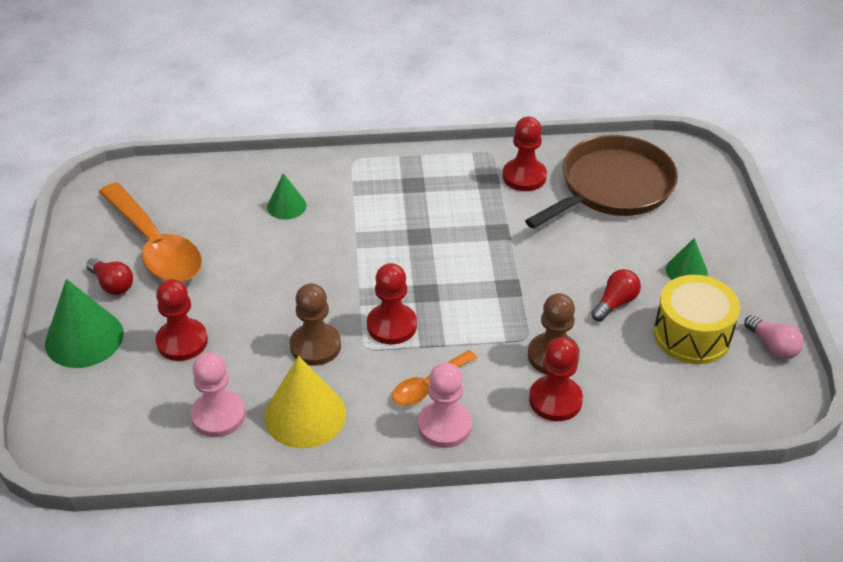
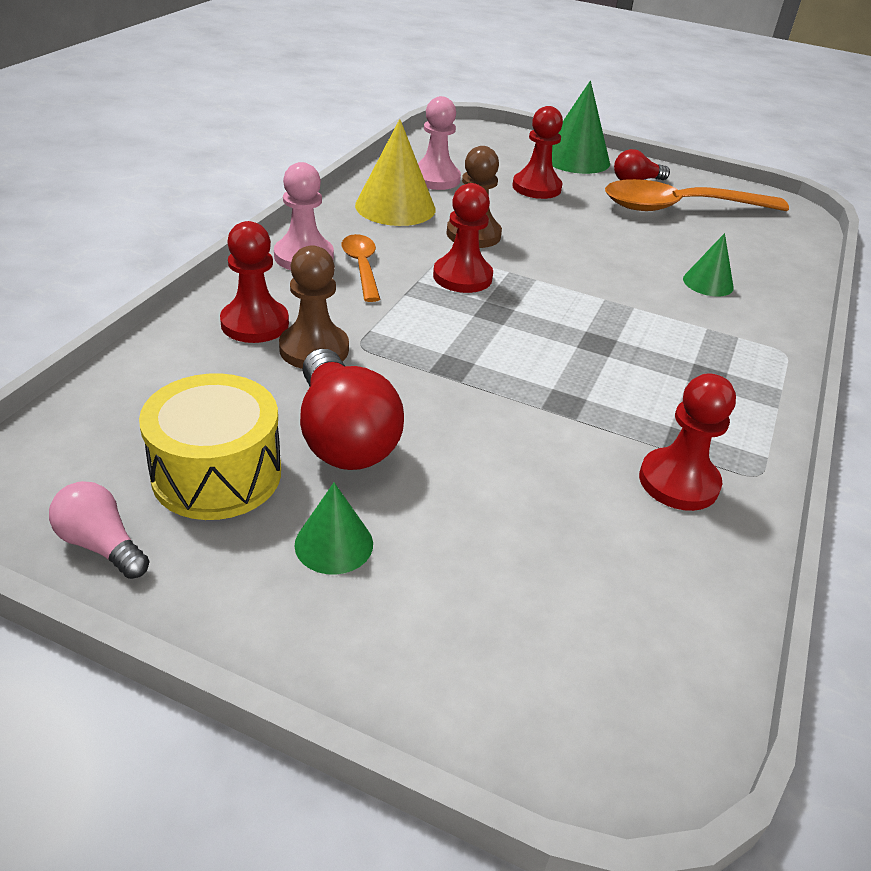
camera: 115 degrees right, 5 degrees down
(612, 187) = (597, 571): brown pan -> none
(615, 303) = (343, 436): red light bulb -> red light bulb, size x1.82
(773, 346) = (101, 545): pink light bulb -> pink light bulb turned 45 degrees clockwise

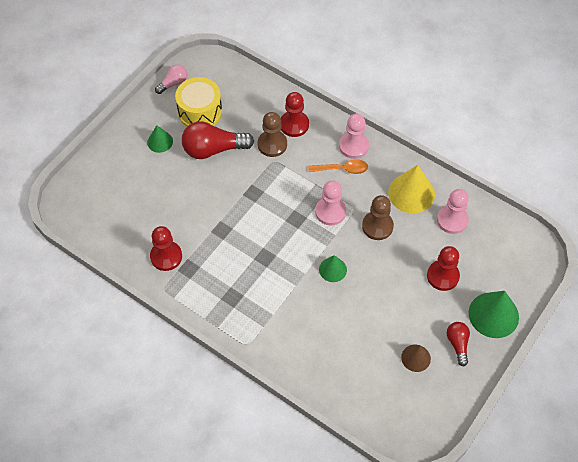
camera: 105 degrees right, 20 degrees up
(462, 277) = (330, 212): red pawn -> pink pawn
(680, 208) = (416, 358): orange spoon -> brown cone
(708, 283) = (318, 334): green cone -> green cone (332, 269)

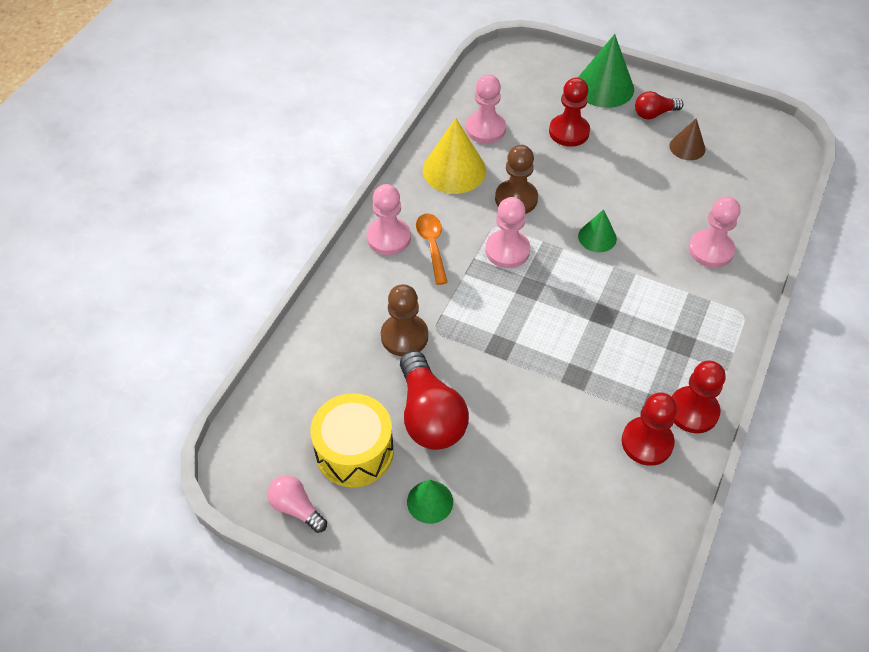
camera: 100 degrees left, 5 degrees down
(294, 125) = (361, 313): red pawn -> red pawn (693, 411)
(307, 341) = (710, 250): none -> pink pawn

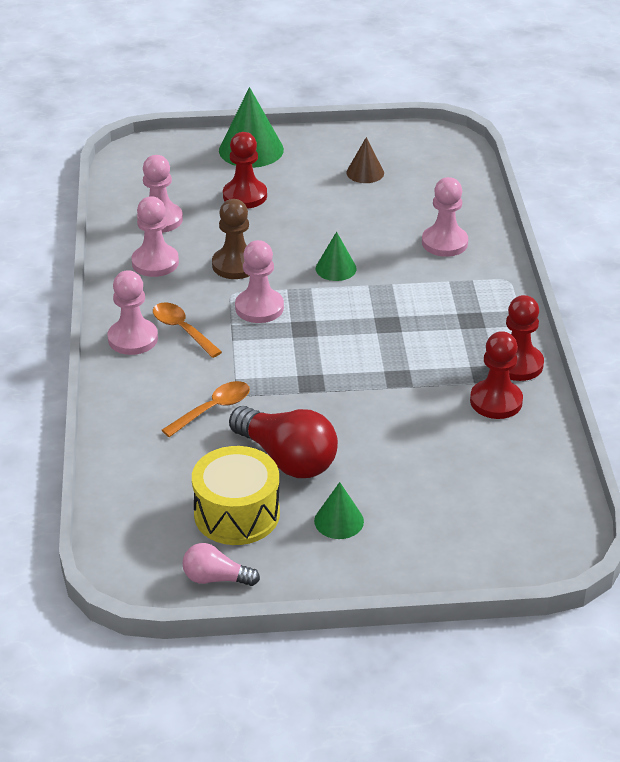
camera: 30 degrees left, 15 degrees down
(404, 336) = (213, 409): brown pawn -> orange spoon
(454, 170) = (155, 262): yellow cone -> pink pawn
(654, 114) = (314, 156): red light bulb -> none

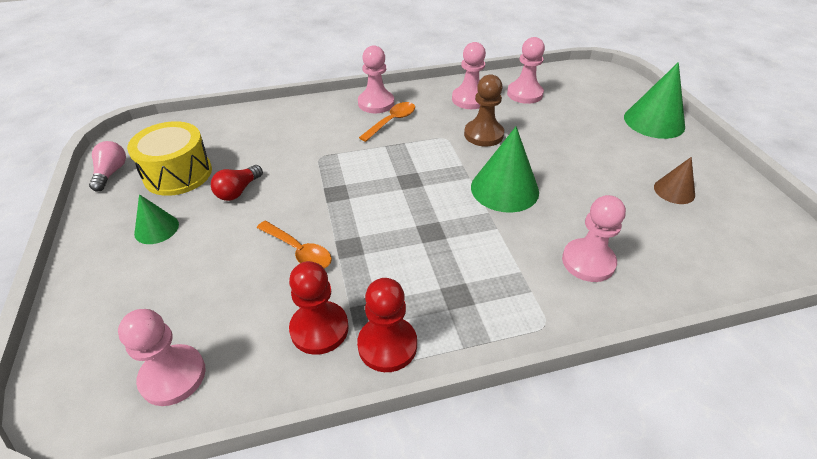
camera: 80 degrees right, 5 degrees up
(213, 409) = (299, 147): orange spoon -> orange spoon (299, 251)
(245, 196) = (583, 127): red pawn -> none
(259, 308) = (430, 153): pink pawn -> pink pawn (173, 376)
(287, 459) = (238, 191): red light bulb -> red light bulb, size x0.55
(336, 268) = (504, 189): green cone -> green cone, size x1.75

